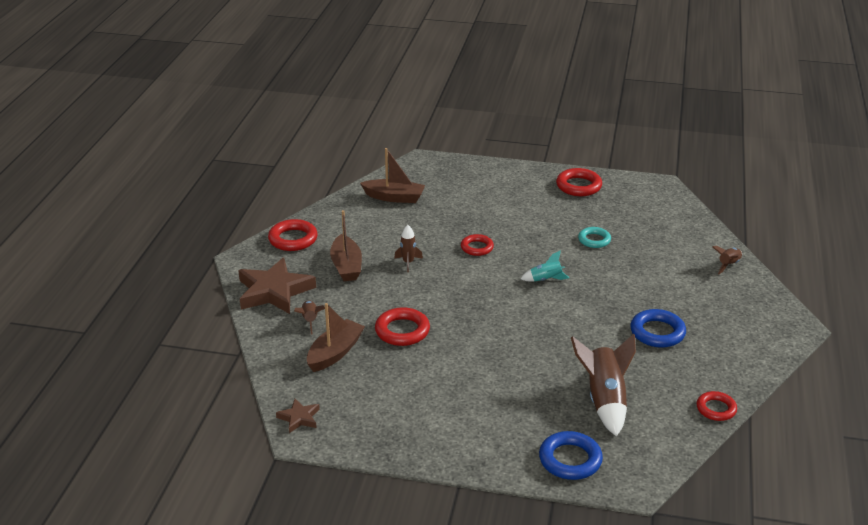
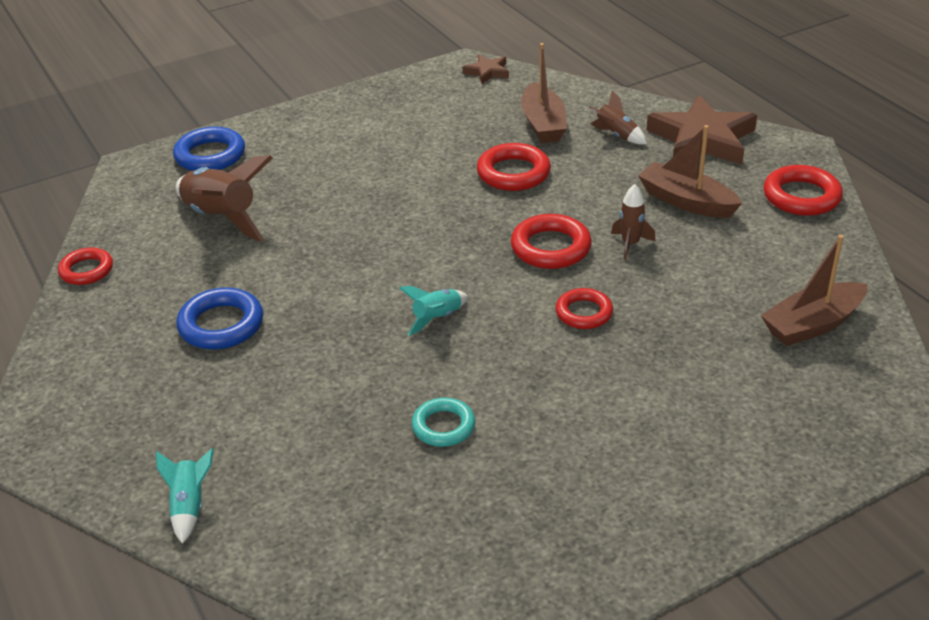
camera: 140 degrees right, 5 degrees up
(578, 186) = (598, 538): red ring -> red ring (550, 247)
(728, 265) = (189, 506): brown rocket -> turquoise rocket

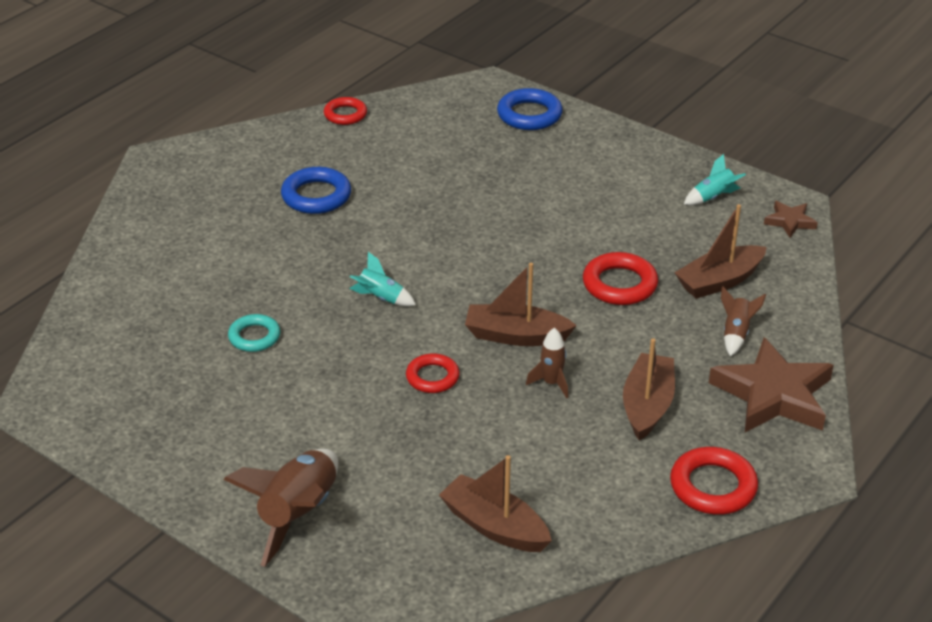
camera: 65 degrees right, 0 degrees up
(189, 506) = (128, 247): turquoise rocket -> turquoise rocket (713, 197)
(222, 218) = (447, 150): brown rocket -> brown rocket (298, 514)
(550, 247) = (516, 336): red ring -> brown boat

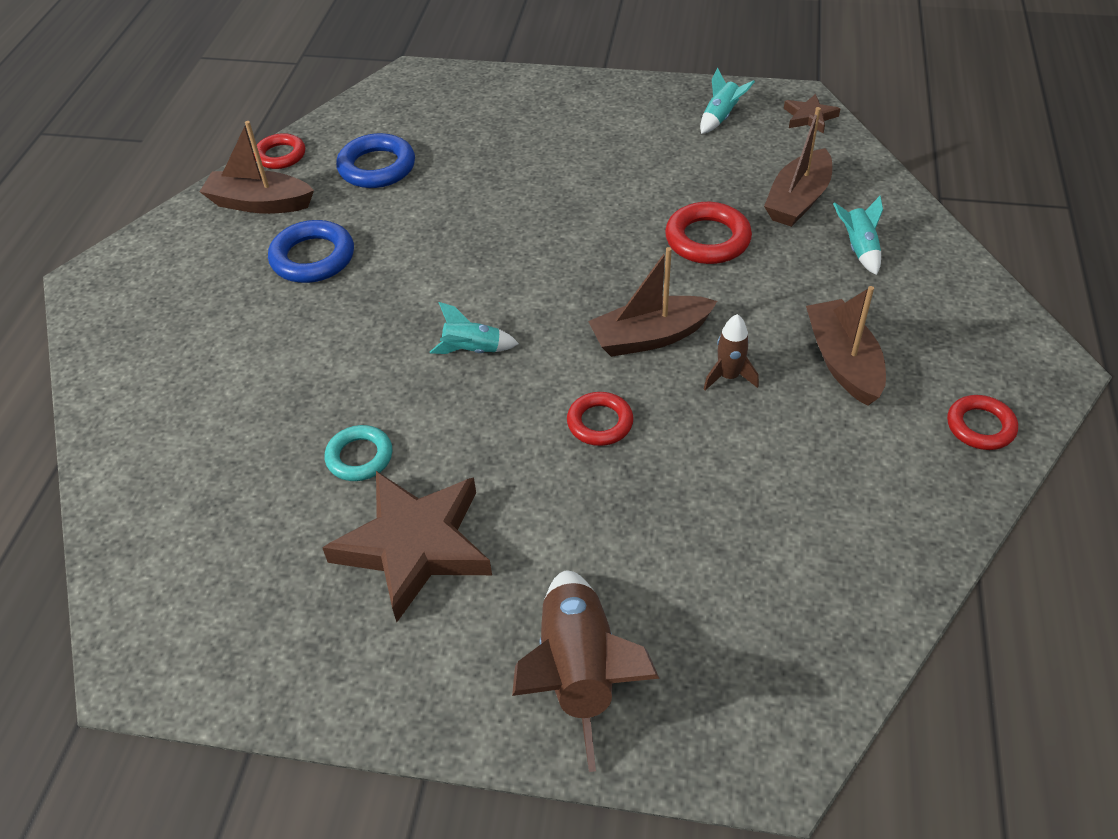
camera: 25 degrees left, 10 degrees up
(494, 526) = (808, 579): brown boat -> brown boat (260, 203)
(529, 115) = (477, 93): blue ring -> blue ring (377, 167)
(713, 486) = (980, 426): red ring -> red ring, size x0.67
(736, 333) = (859, 249): brown rocket -> turquoise rocket
(773, 394) = (947, 299): brown star -> brown star (414, 545)

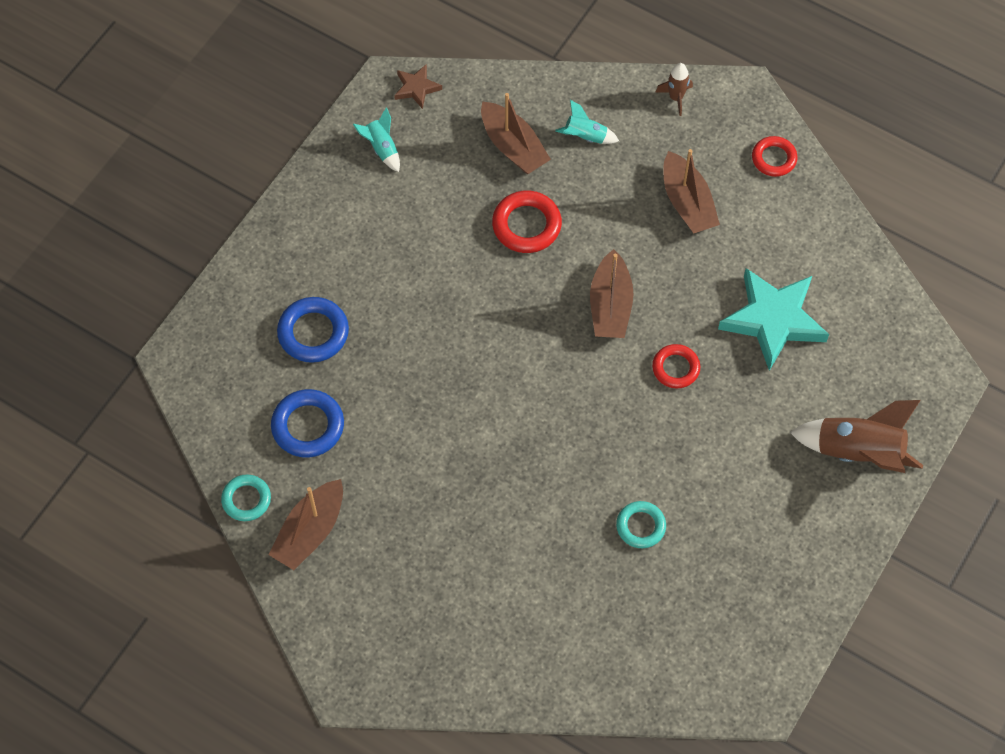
camera: 70 degrees left, 15 degrees up
(280, 155) = (246, 499): red ring -> turquoise ring
(313, 258) = (407, 506): blue ring -> blue ring (313, 333)
(414, 545) = (731, 513): brown star -> none
(472, 350) = (569, 423): turquoise rocket -> none
(729, 377) = (670, 275): brown rocket -> brown rocket (676, 98)
(733, 502) = (773, 320): none -> turquoise star
(843, 362) = (687, 203): brown boat -> brown boat turned 120 degrees counterclockwise

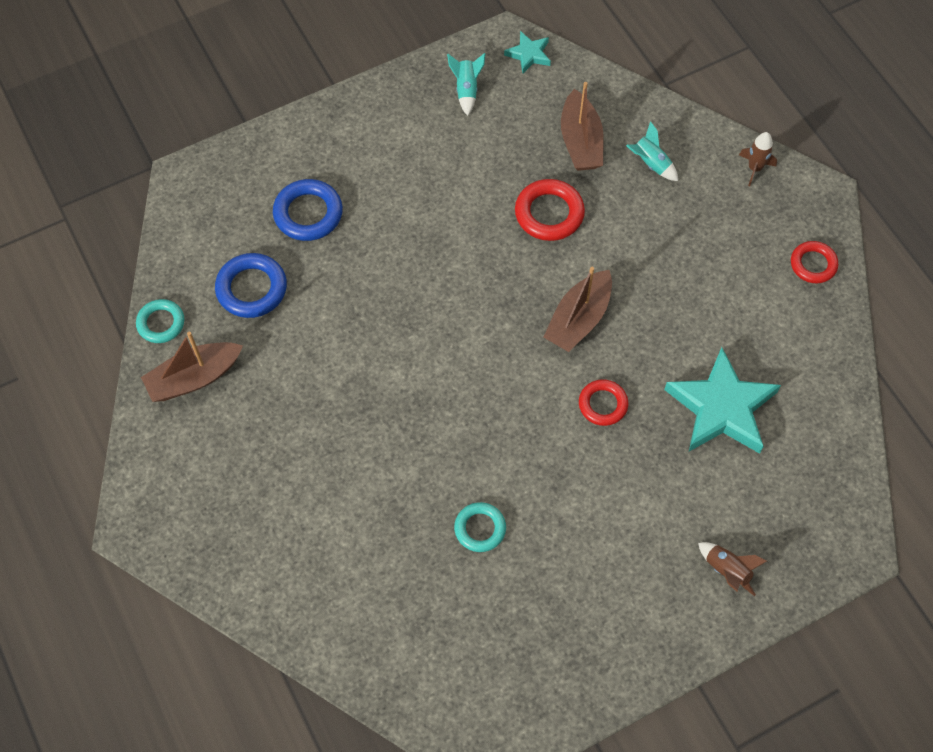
camera: 30 degrees right, 0 degrees up
(416, 88) = (529, 54): brown star -> turquoise star
(687, 203) = (707, 264): brown boat -> none
(858, 452) = (727, 571): brown rocket -> brown rocket, size x0.52

